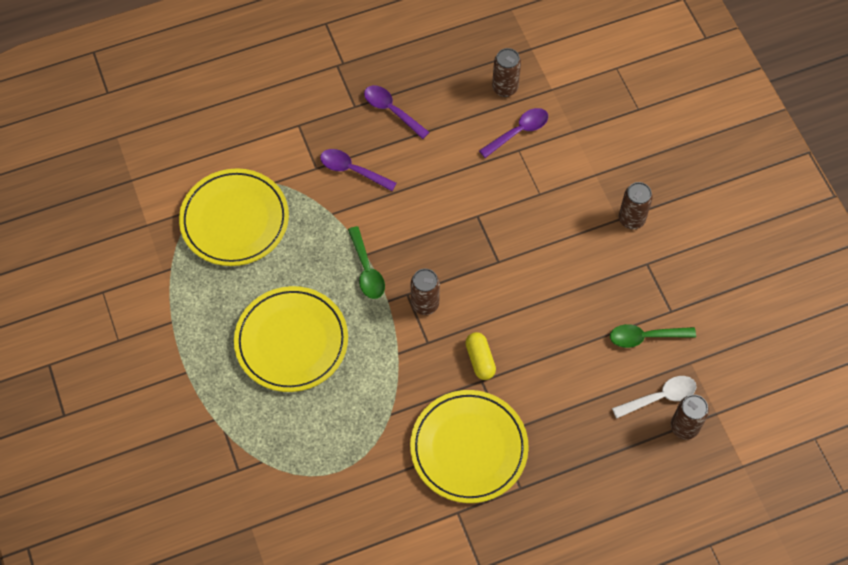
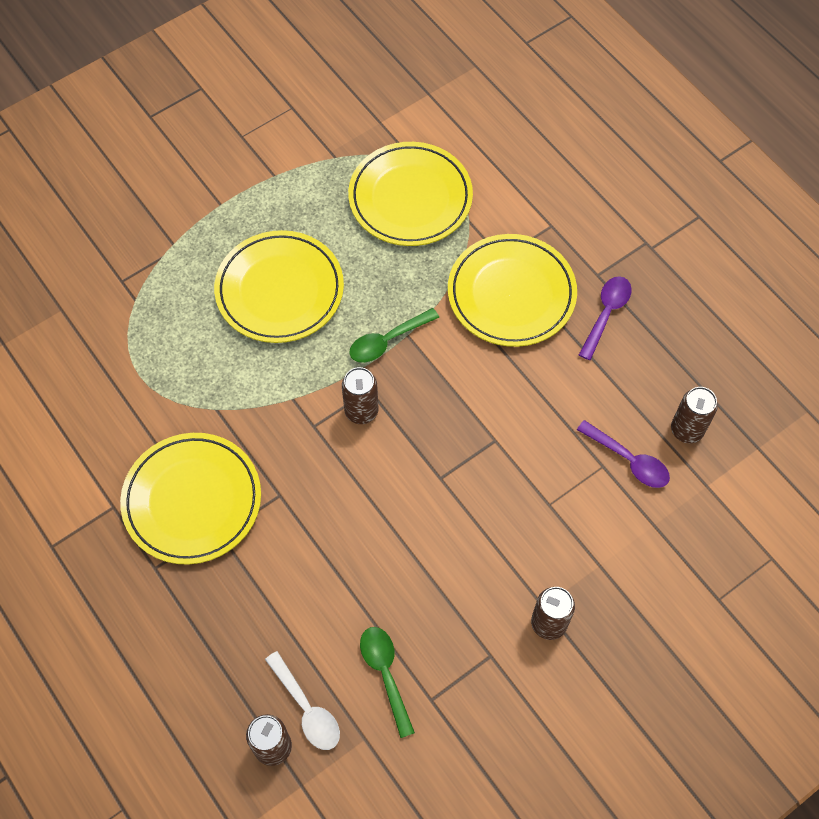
camera: 75 degrees right, 0 degrees up
(352, 170) = (511, 294): purple spoon -> yellow plate
(480, 360) = (305, 487): yellow capsule -> none

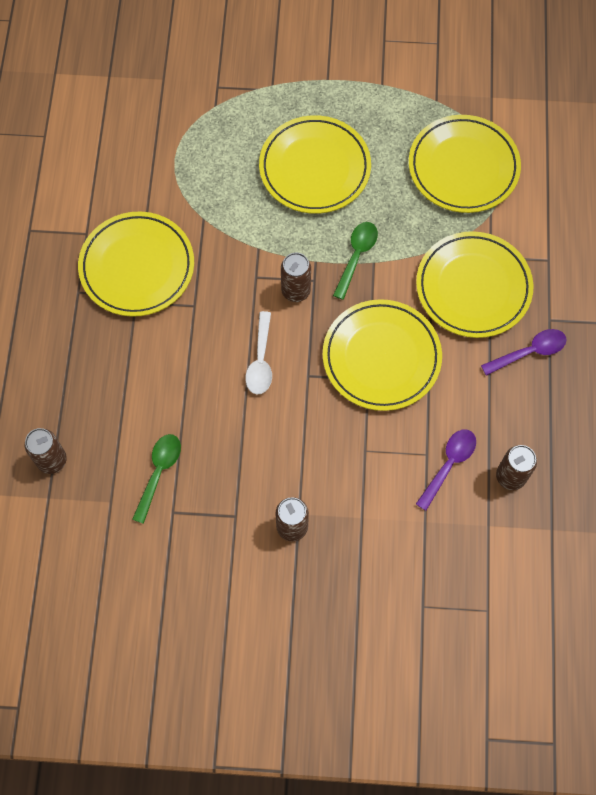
camera: 40 degrees right, 5 degrees up
(307, 708) = (92, 454): white spoon -> white spoon (260, 360)
(387, 341) = (356, 256): green spoon -> green spoon turned 105 degrees clockwise
(489, 412) = (381, 357): none -> yellow plate
(628, 460) = (448, 464): purple spoon -> purple spoon turned 135 degrees counterclockwise

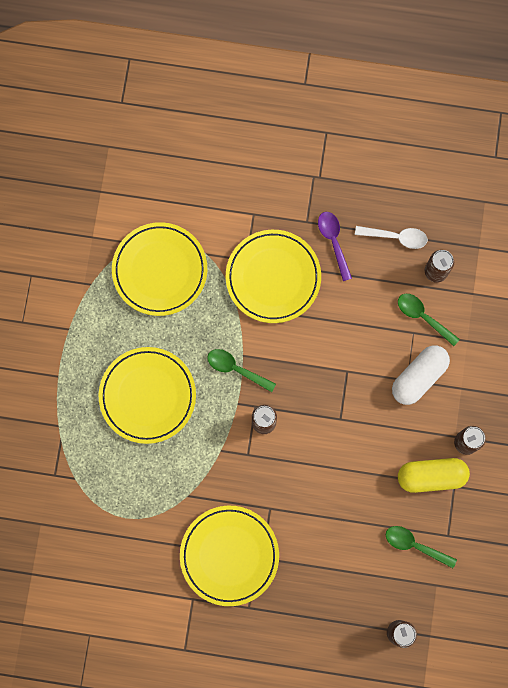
camera: 85 degrees left, 10 degrees up
(246, 487) = (431, 476): none -> yellow capsule
(260, 360) = (324, 456): white spoon -> white spoon (396, 237)
(370, 464) = (418, 377): none -> white capsule
(381, 357) = (329, 358): yellow plate -> none
(448, 464) = (423, 317): purple spoon -> green spoon

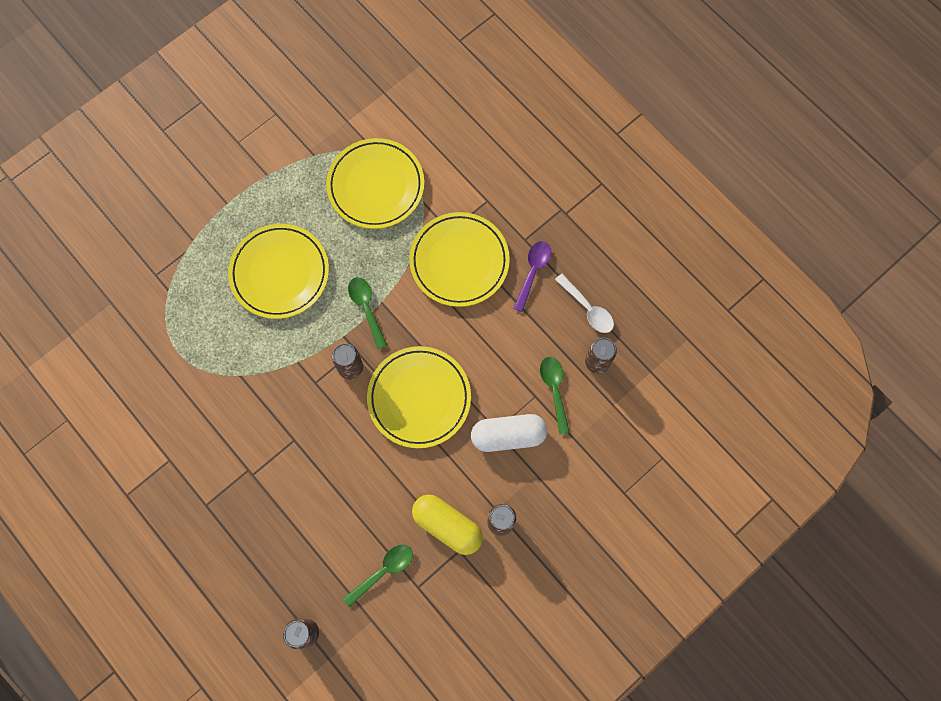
camera: 40 degrees right, 5 degrees down
(229, 555) = (229, 450): yellow plate -> yellow plate (419, 398)
(415, 545) = (383, 571): green spoon -> green spoon turned 75 degrees clockwise

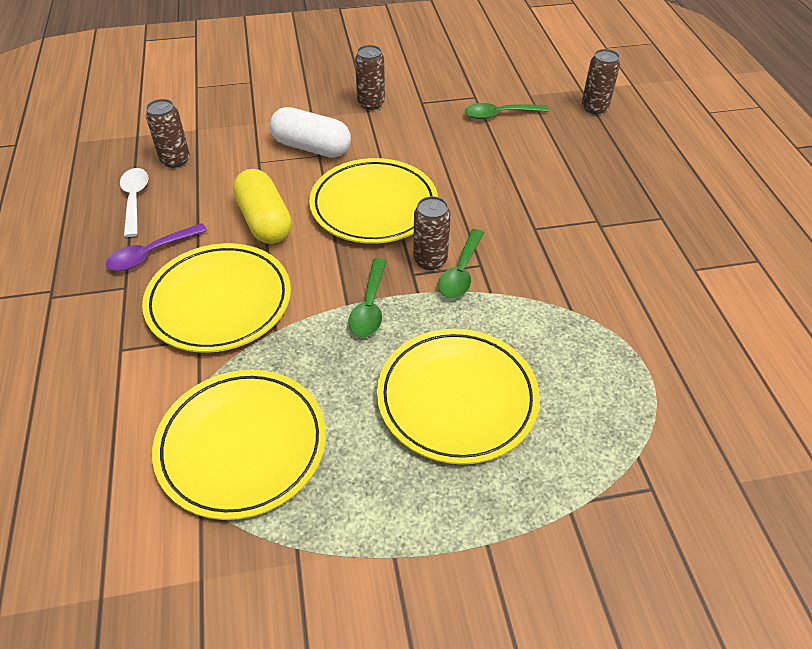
camera: 150 degrees left, 25 degrees down
(447, 526) = (420, 118): yellow capsule -> yellow capsule (264, 221)
(554, 390) = (236, 158): green spoon -> green spoon (461, 272)

